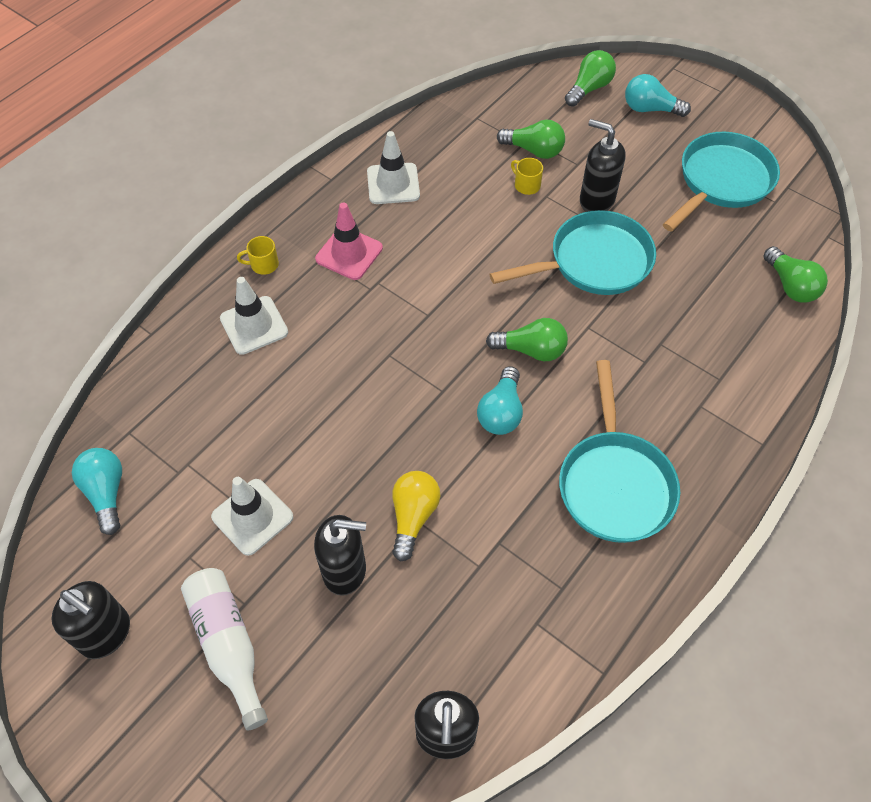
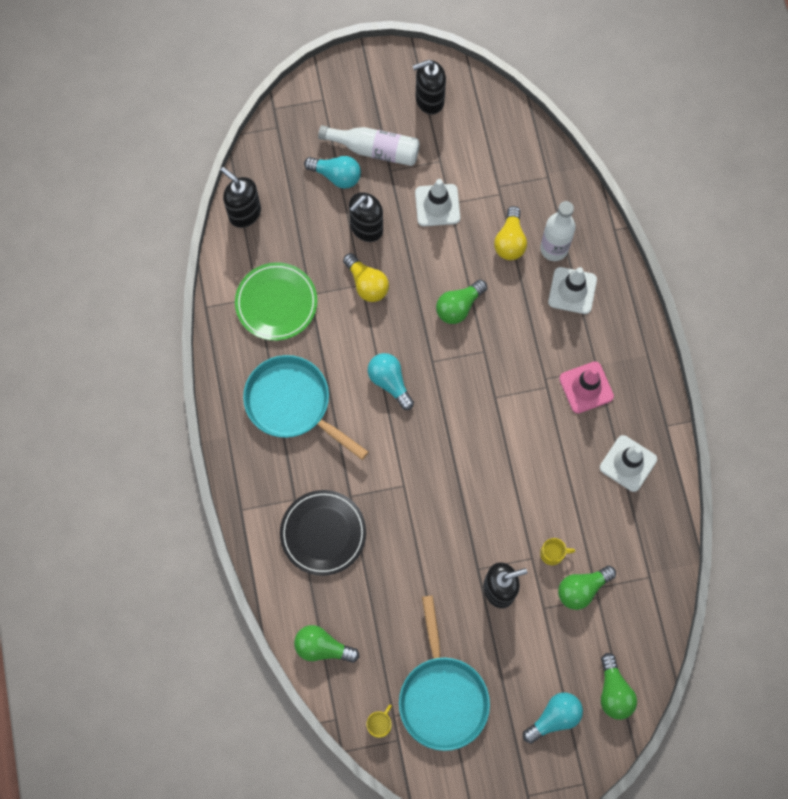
camera: 130 degrees right, 15 degrees up
(106, 493) = (515, 144): turquoise light bulb -> turquoise light bulb (336, 176)
(217, 370) = (554, 249): none -> white bottle
(241, 415) = (510, 241): none -> yellow light bulb
(263, 264) = (619, 329): yellow mug -> yellow mug (379, 724)
(523, 595) = (276, 303): none -> green plate
(531, 350) = (416, 436): green light bulb -> green light bulb (458, 307)
(594, 262) = (449, 536): turquoise pan -> none
(702, 358) = (323, 533): none -> black plate

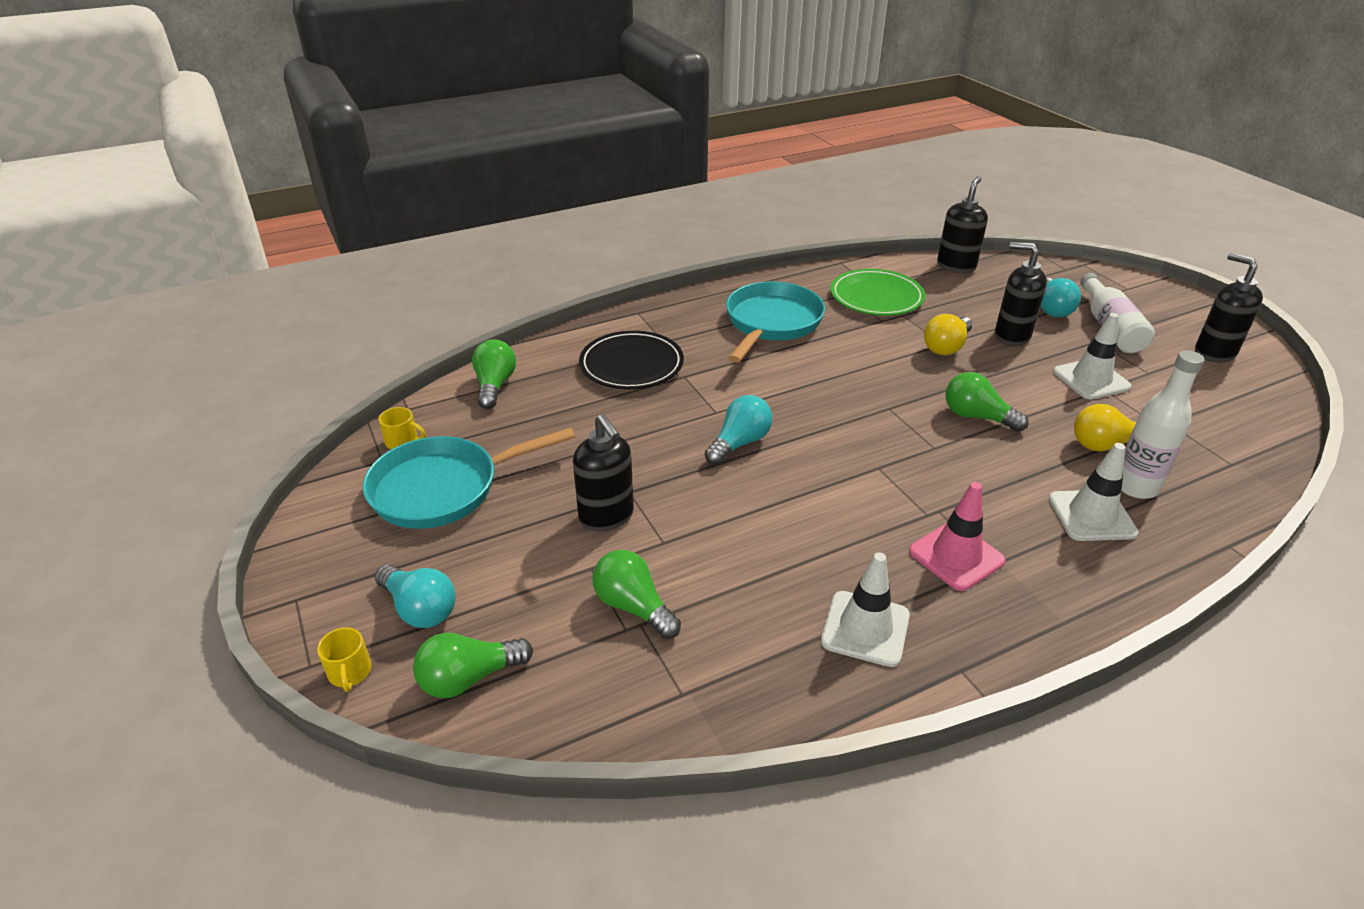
camera: 75 degrees right, 35 degrees down
(389, 382) = (840, 381): turquoise light bulb -> turquoise light bulb (739, 443)
(553, 553) = (679, 563): yellow mug -> yellow mug (350, 672)

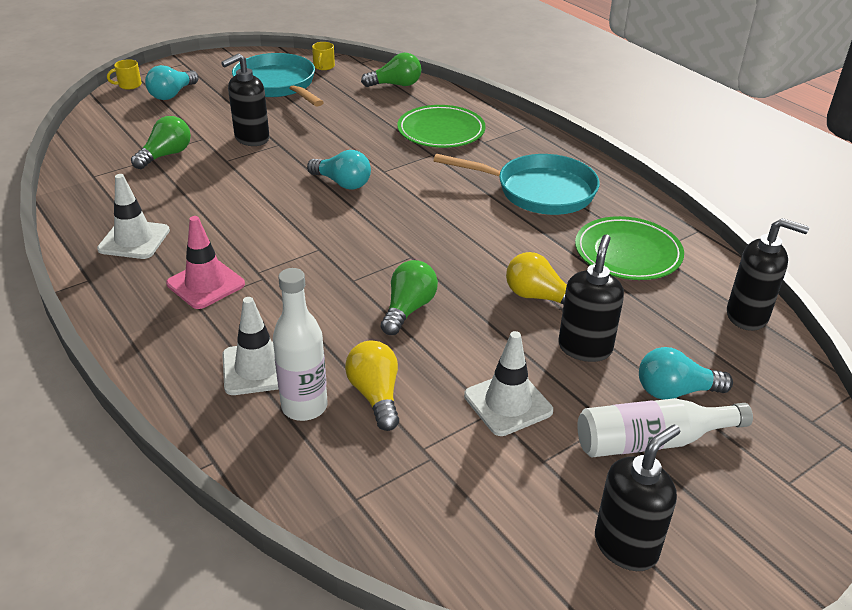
camera: 80 degrees right, 0 degrees up
(469, 678) = (118, 114): green light bulb -> none
(631, 365) = (441, 131): black plate -> green plate

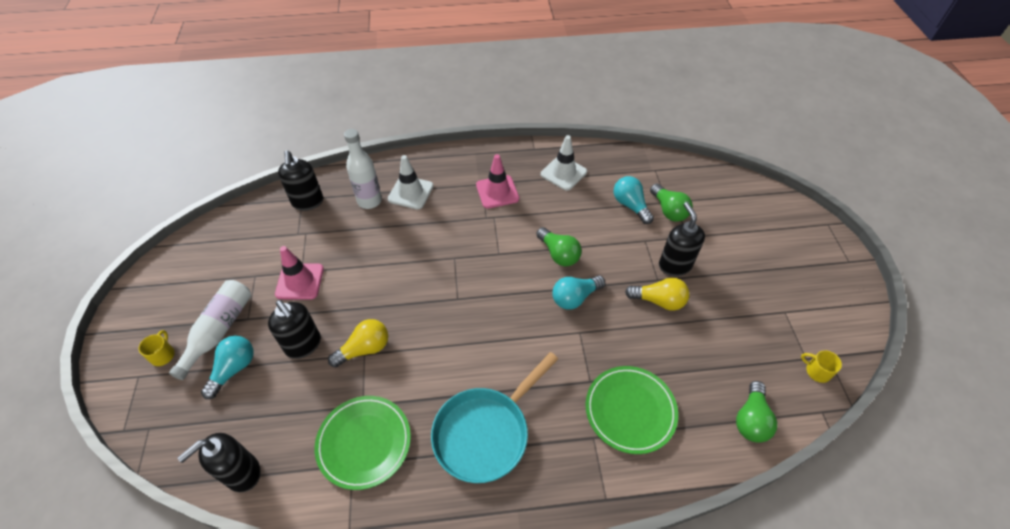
camera: 120 degrees right, 15 degrees up
(129, 85) = (807, 215): yellow mug -> yellow mug (163, 355)
(172, 94) = (779, 238): turquoise light bulb -> turquoise light bulb (630, 205)
(278, 85) = (779, 316): turquoise pan -> none
(375, 395) = (353, 230): yellow light bulb -> yellow light bulb (659, 301)
(408, 309) = (407, 273): green light bulb -> green light bulb (559, 254)
(508, 403) = (300, 281): white traffic cone -> pink traffic cone
(626, 546) = (187, 279): black soap dispenser -> black soap dispenser (308, 202)

